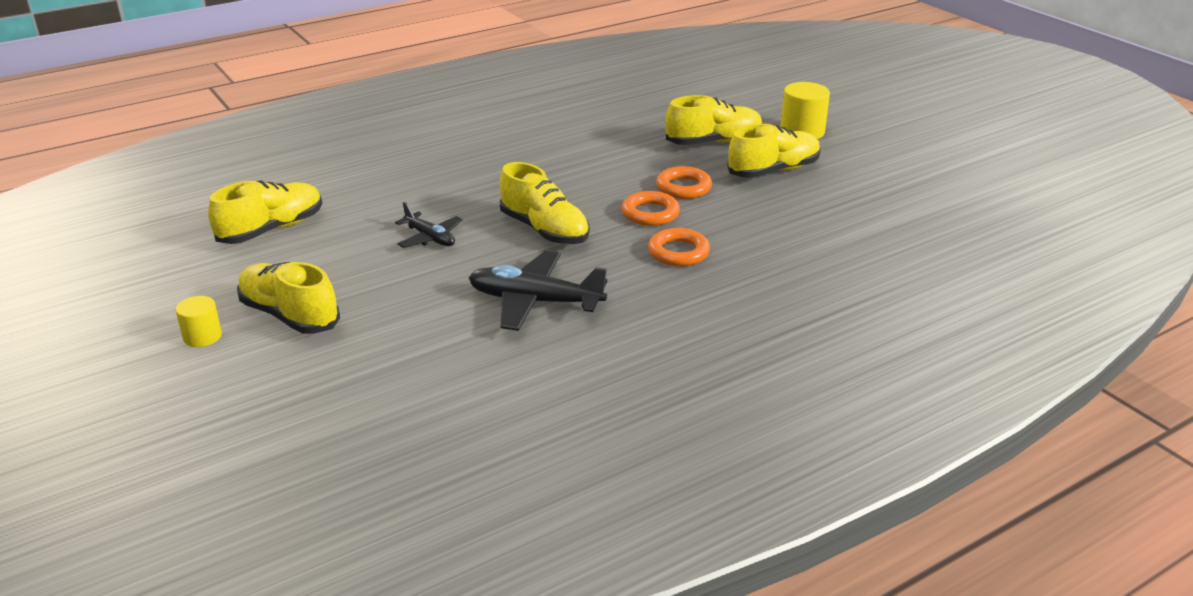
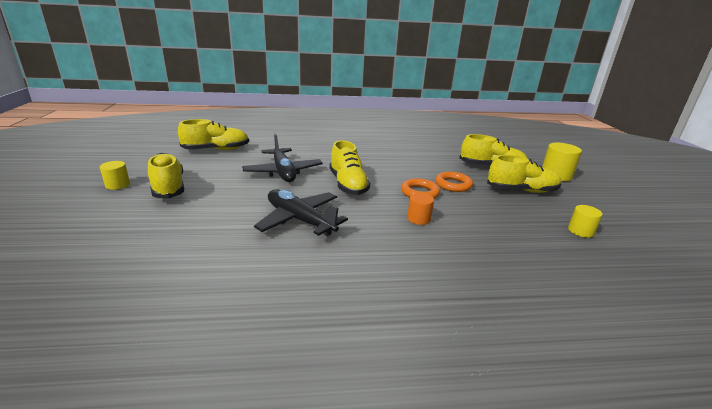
camera: 25 degrees right, 5 degrees down
(430, 238) = (283, 172): black plane -> black plane, size x1.71
(678, 252) = (418, 219): orange ring -> orange cylinder
(867, 210) = (580, 231): none -> yellow cylinder

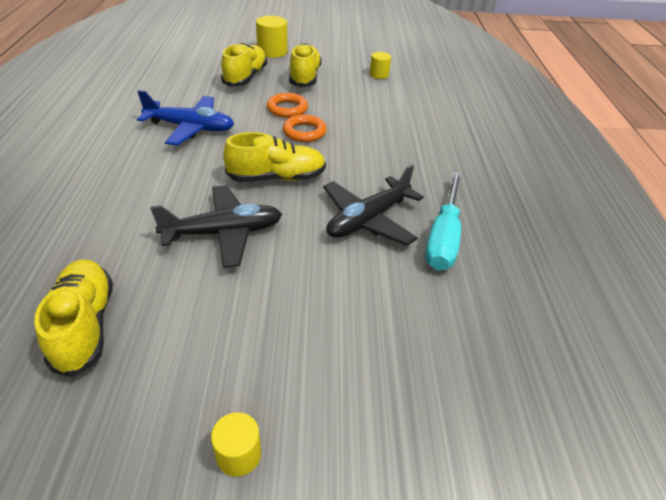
camera: 85 degrees left, 15 degrees up
(168, 187) = (262, 366): yellow shoe -> none
(276, 257) = (443, 237): none -> turquoise screwdriver
(398, 156) = (190, 128): none -> blue plane
(418, 219) = (362, 143): orange cylinder -> none

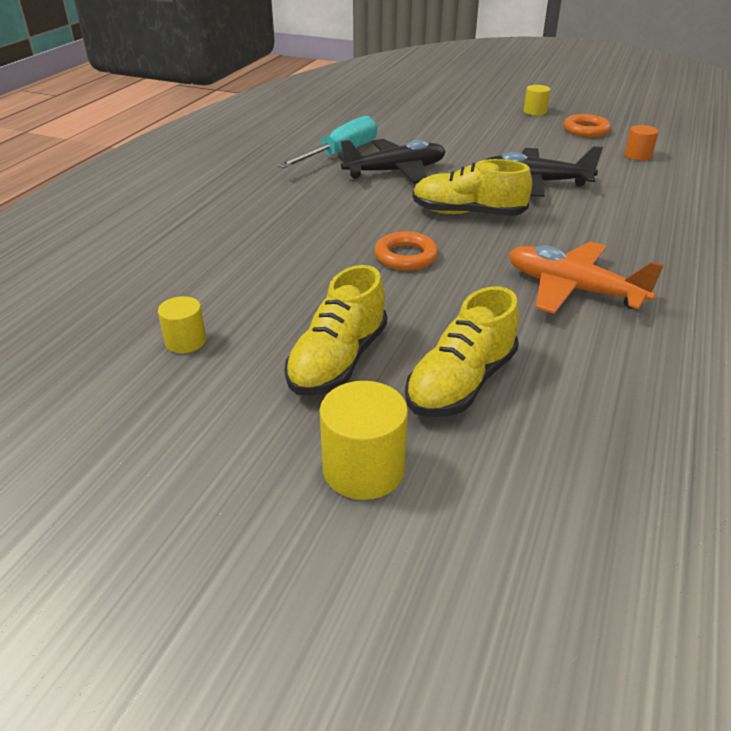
camera: 155 degrees left, 5 degrees down
(84, 325) = (637, 155): yellow shoe -> orange cylinder
(190, 128) = (572, 289): blue plane -> orange plane
(287, 109) = (411, 296): orange ring -> orange ring (586, 130)

